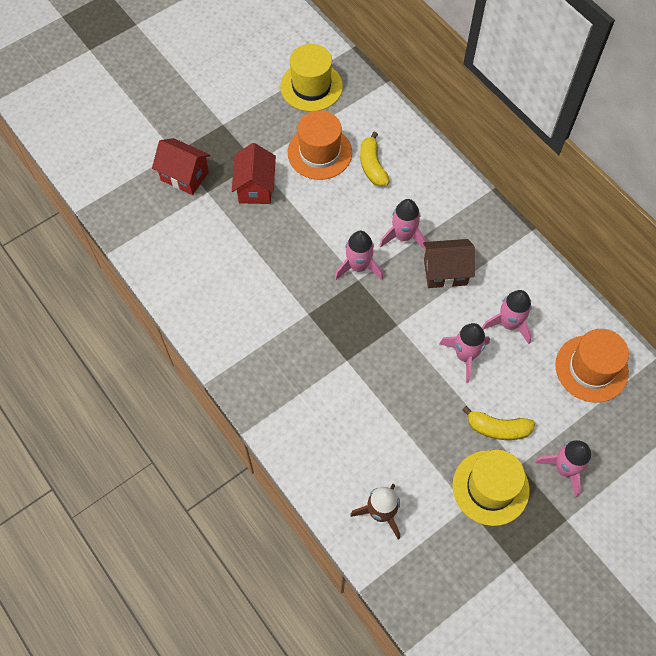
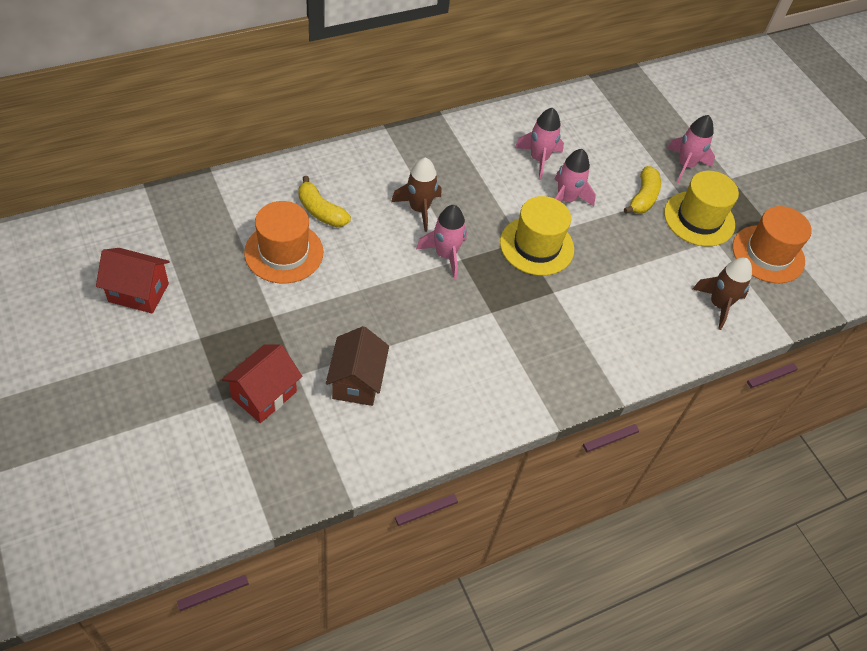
camera: 85 degrees left, 10 degrees down
(255, 187) = (309, 324): red house -> red house (138, 292)
(311, 86) = (184, 237): yellow hat -> yellow hat (536, 246)
(372, 166) = (321, 211): yellow banana -> yellow banana turned 45 degrees clockwise
(403, 236) = (419, 209): pink rocket -> brown rocket
(445, 272) = (471, 188): brown house -> brown house (357, 381)
(591, 368) = (594, 119): orange hat -> orange hat (768, 254)

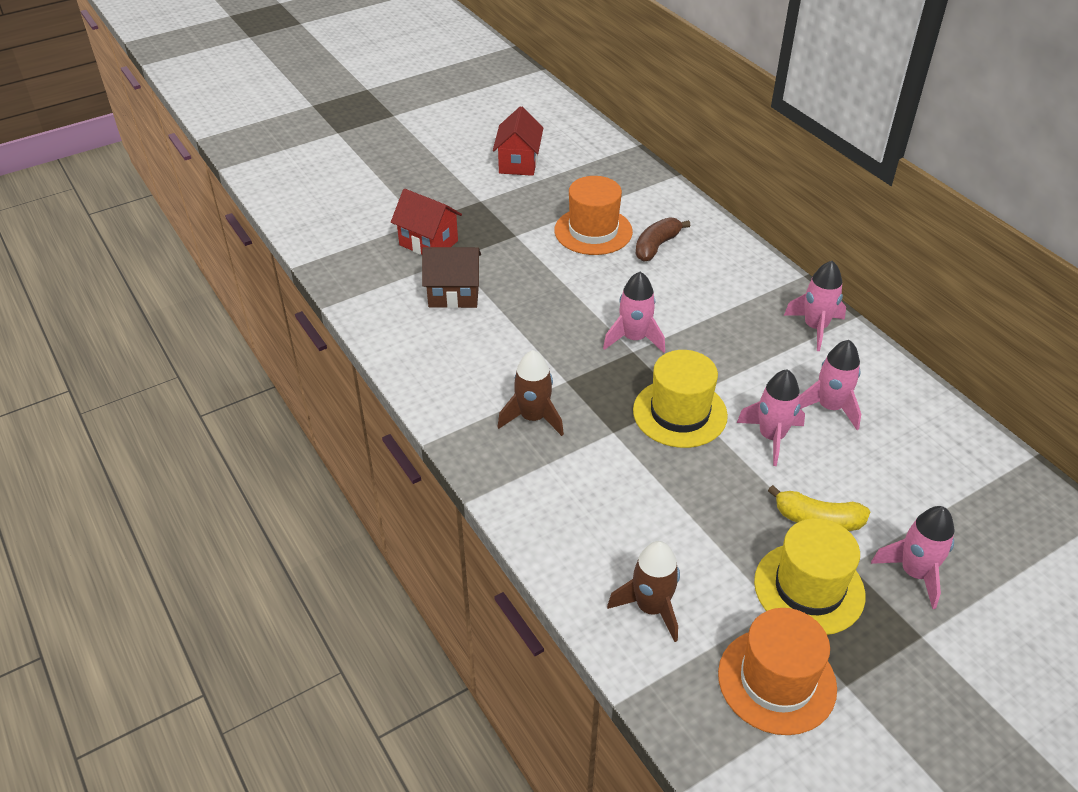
camera: 90 degrees right, 10 degrees down
(321, 211) = (656, 246): yellow banana -> brown banana
(419, 209) = (692, 313): brown rocket -> brown rocket (533, 418)
(451, 140) = (815, 327): none -> pink rocket

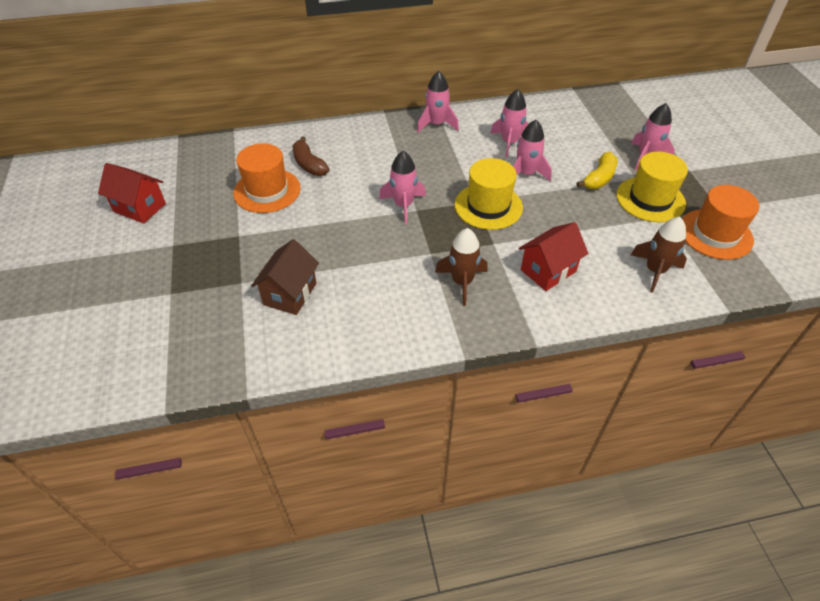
camera: 70 degrees left, 5 degrees up
(428, 243) = (206, 294): red house -> red house (548, 271)

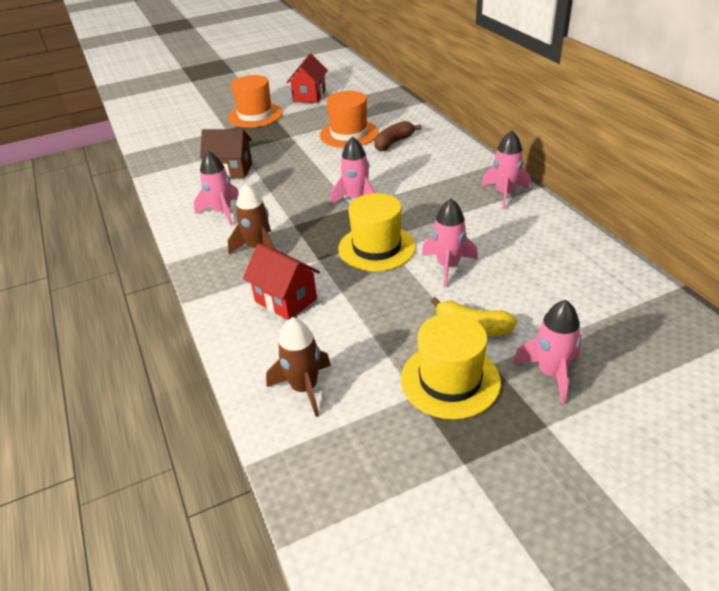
camera: 80 degrees right, 10 degrees down
(509, 143) = (503, 247): pink rocket -> pink rocket (222, 212)
(715, 234) = (399, 455): orange hat -> orange hat (255, 115)

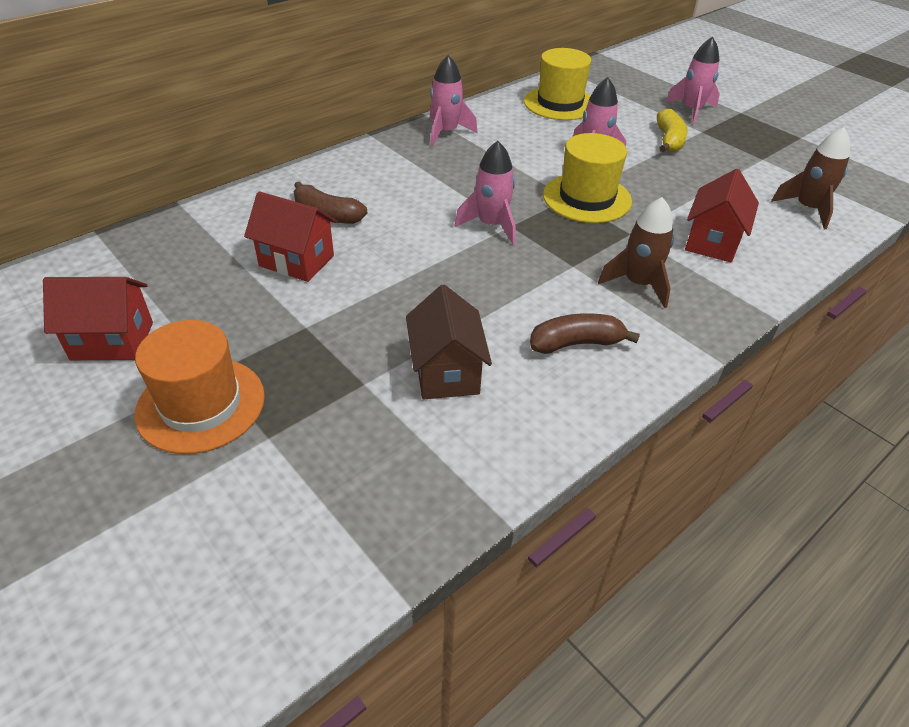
camera: 110 degrees left, 5 degrees up
(222, 212) = (576, 343): pink rocket -> brown banana
(349, 134) = (296, 261): orange hat -> red house
(450, 380) = (734, 146): yellow hat -> yellow hat (560, 103)

